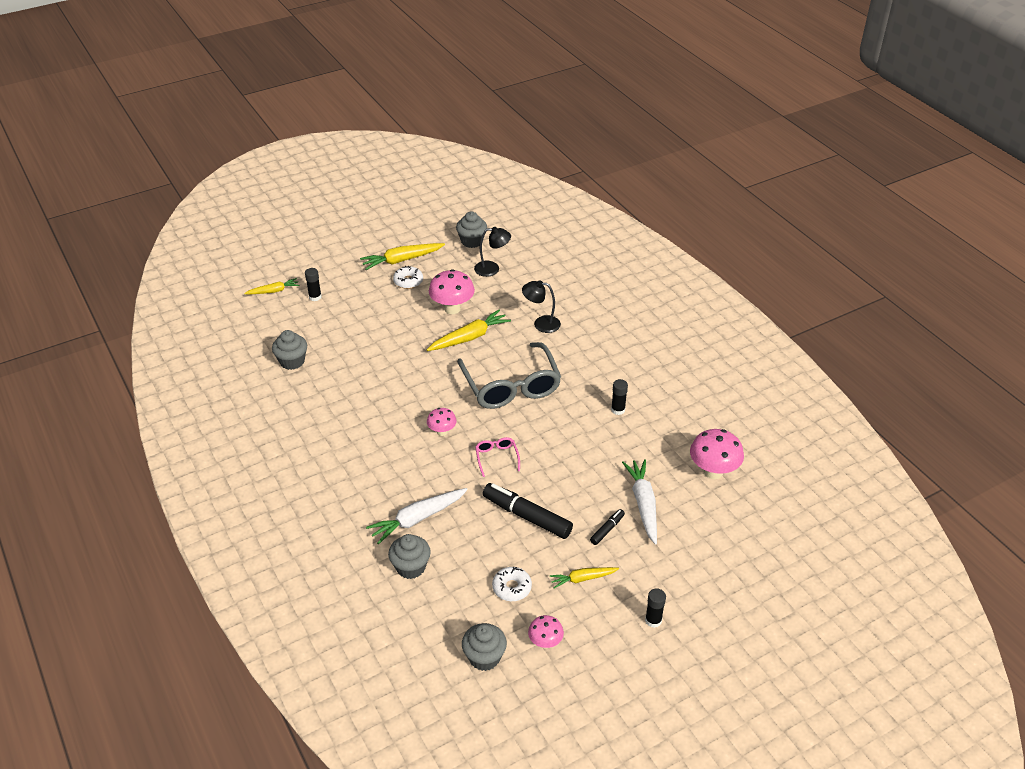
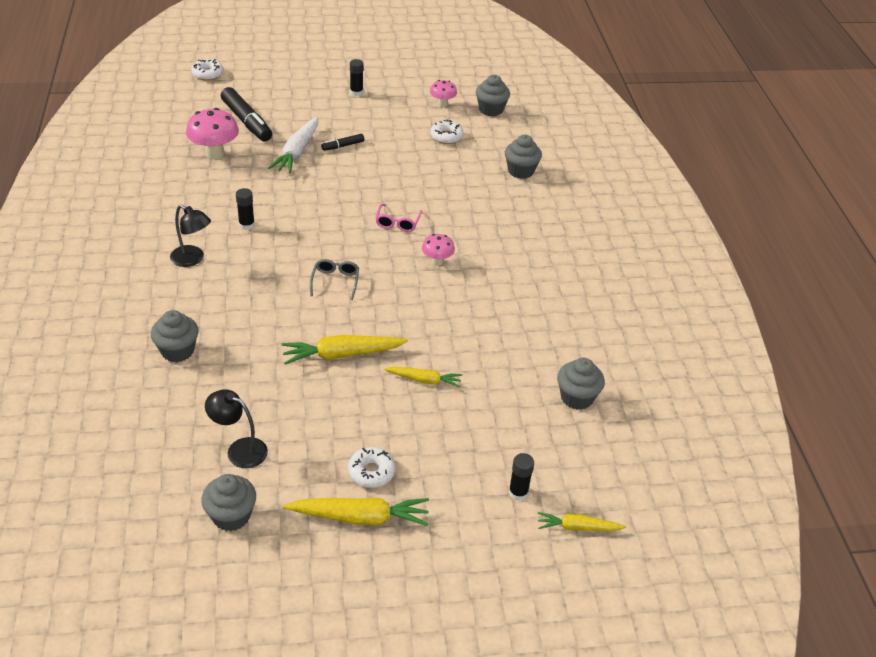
camera: 160 degrees left, 0 degrees up
(417, 519) = (499, 200): white carrot -> none
(452, 308) = (337, 403): pink mushroom -> none
(511, 387) = (335, 281): grey glasses -> grey glasses, size x0.42
(527, 516) = (402, 173): black marker -> black marker (246, 121)
(541, 323) = (243, 343): black lamp -> black lamp (192, 259)
(578, 305) = (177, 351): none -> grey cupcake
(582, 579) = (388, 126): yellow carrot -> yellow carrot (424, 380)
(830, 579) = (208, 74): none -> white donut

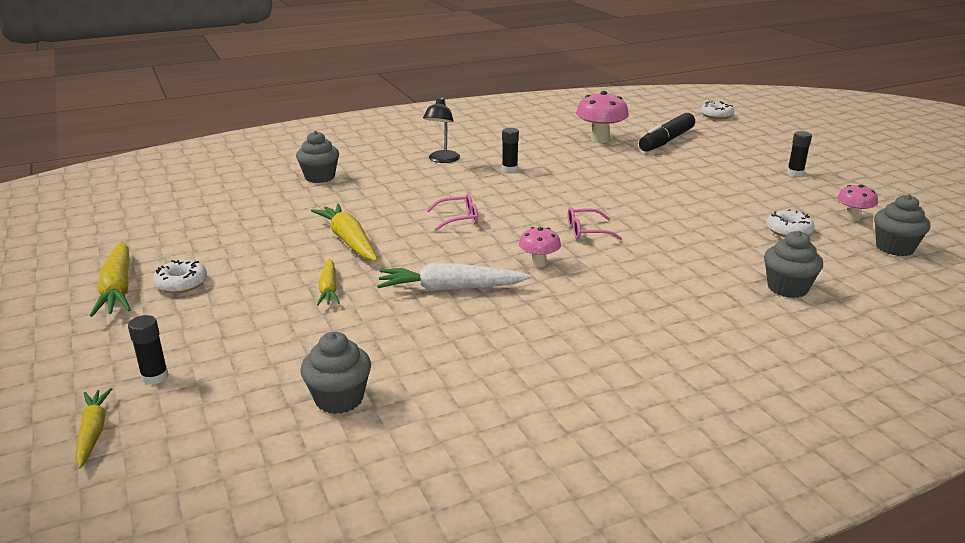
camera: 75 degrees right, 15 degrees down
(231, 516) = (122, 233): grey cupcake -> none
(239, 449) = (203, 221): black lamp -> none
(297, 152) = (648, 167): white carrot -> white carrot (450, 288)
(335, 281) = (459, 219): grey glasses -> pink glasses
(343, 146) = (688, 184): black marker -> none

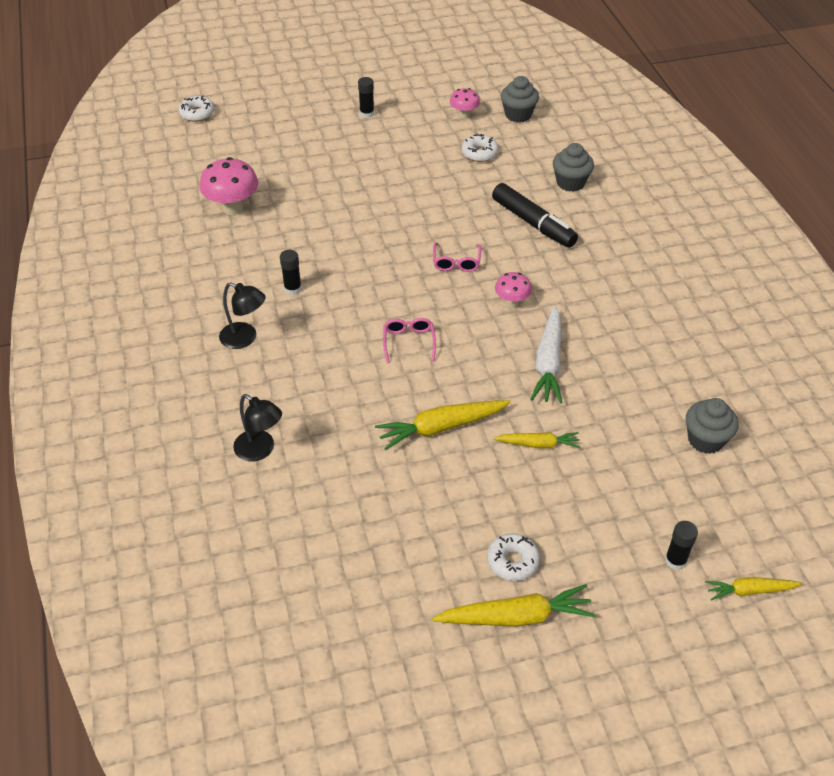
camera: 80 degrees left, 20 degrees up
(320, 177) = (260, 450): grey cupcake -> black lamp
(666, 141) = (257, 165): black marker -> black marker (533, 223)

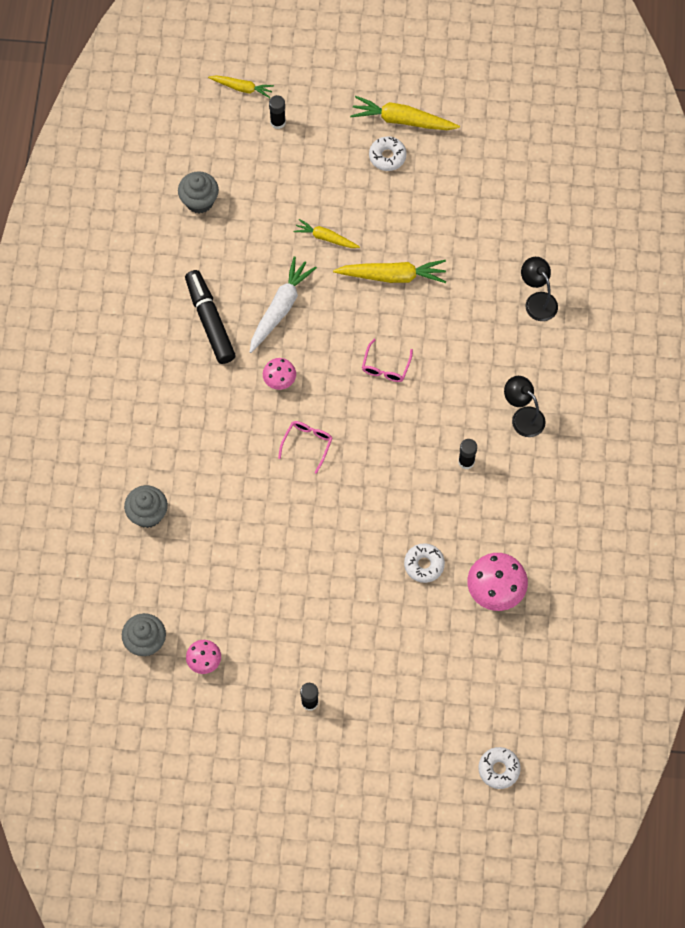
camera: 160 degrees left, 20 degrees up
(479, 153) = (217, 591): white donut -> white donut (424, 565)
(533, 223) = (213, 470): black marker -> black marker (210, 321)

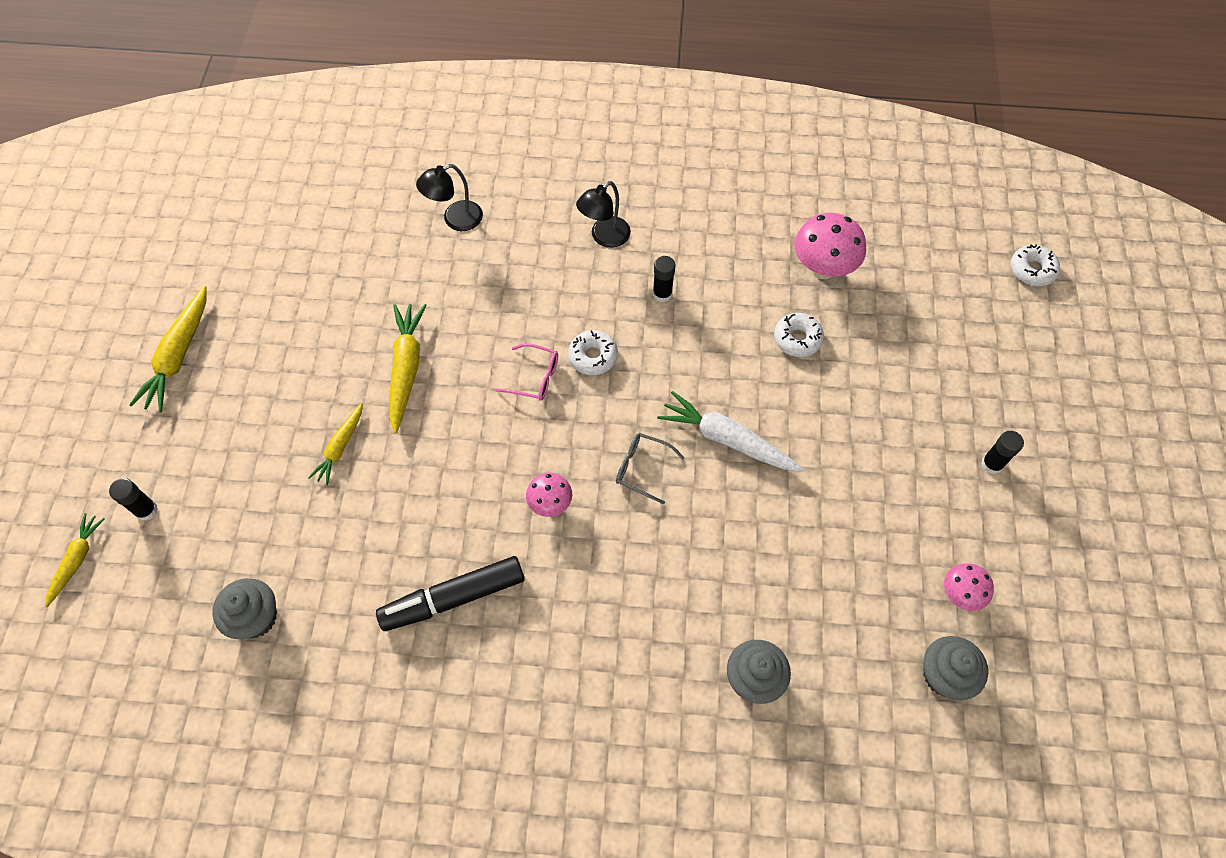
camera: 90 degrees left, 5 degrees down
(280, 308) = (441, 504): white carrot -> white carrot (727, 439)
(307, 443) = (641, 468): pink glasses -> grey glasses
(387, 156) = (229, 373): white donut -> white donut (593, 356)

